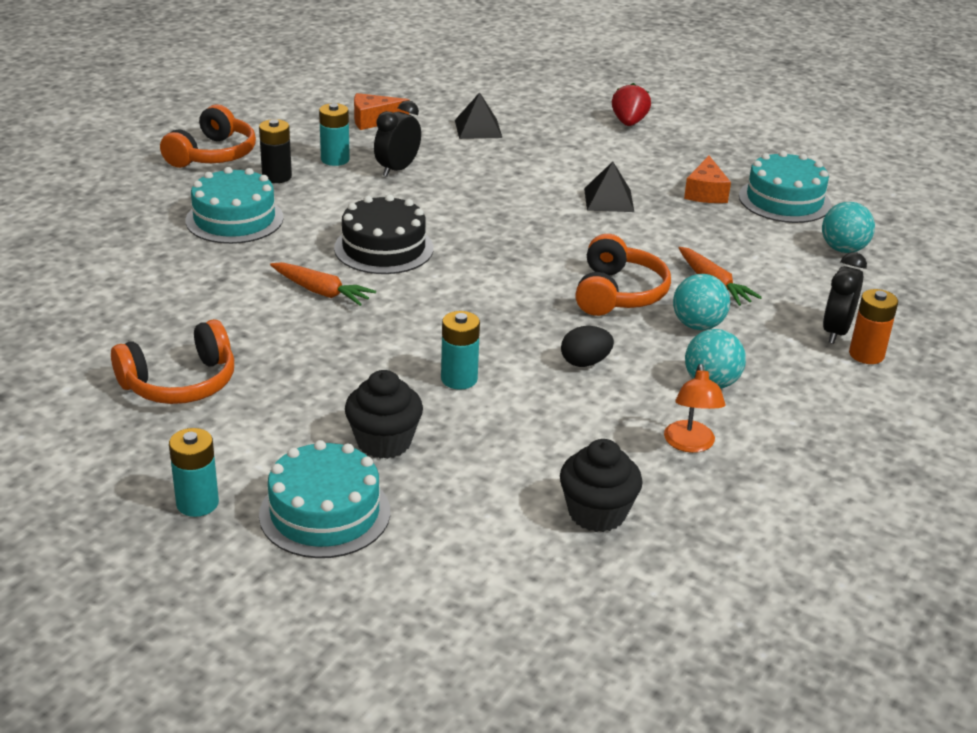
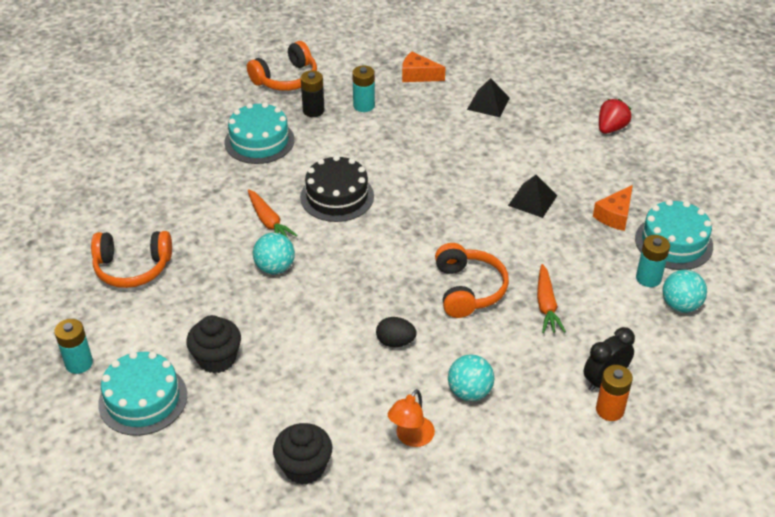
camera: 30 degrees right, 10 degrees up
(397, 169) = (400, 127): black clock -> none
(459, 379) = (301, 325): turquoise battery -> turquoise battery (648, 278)
(618, 293) = (468, 289): orange headphones -> orange headphones turned 45 degrees counterclockwise
(698, 325) = (503, 338): turquoise ball -> turquoise ball (275, 268)

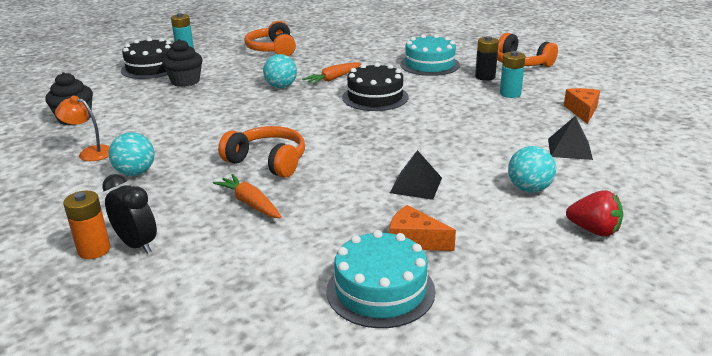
camera: 80 degrees right, 15 degrees down
(143, 399) = (151, 68): turquoise cake -> black cake
(395, 342) = (199, 136): black egg -> none
(468, 289) = (268, 161): orange headphones -> orange headphones turned 135 degrees counterclockwise
(546, 305) = (250, 203): orange carrot -> orange carrot turned 60 degrees clockwise
(648, 278) = (305, 270): turquoise battery -> none
(680, 305) = (258, 298): turquoise ball -> turquoise ball (529, 189)

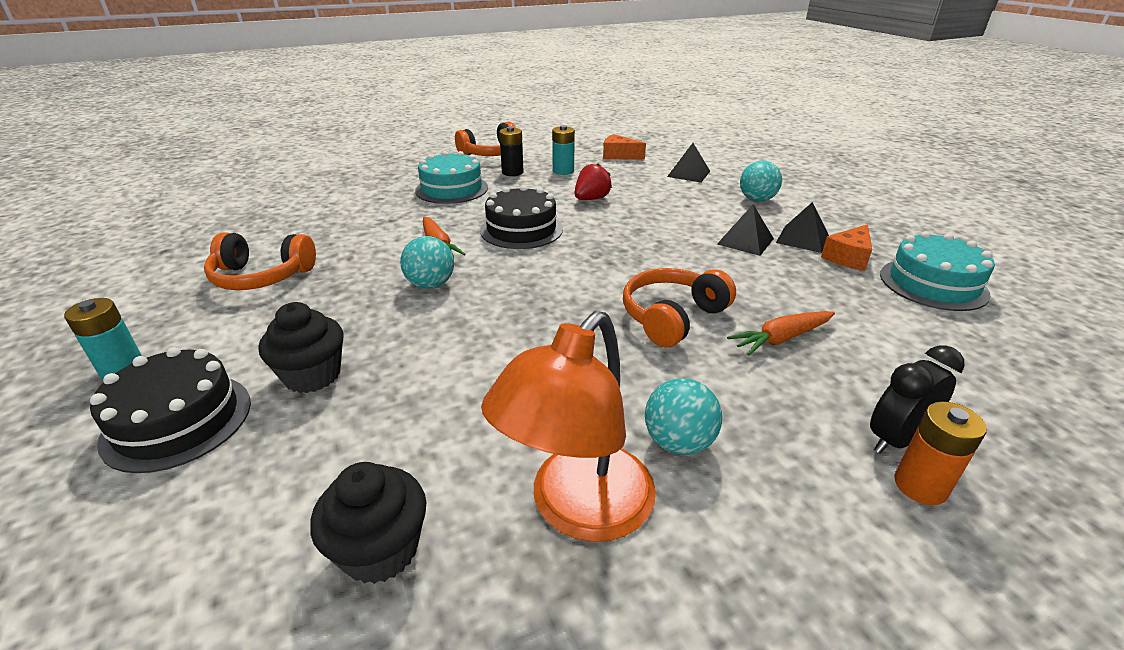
camera: 75 degrees left, 5 degrees up
(90, 152) = (578, 509): orange lamp -> orange lamp, size x1.88
(443, 215) = (802, 239): none -> black pyramid
(593, 230) = (821, 193): red strawberry -> red strawberry (591, 199)

